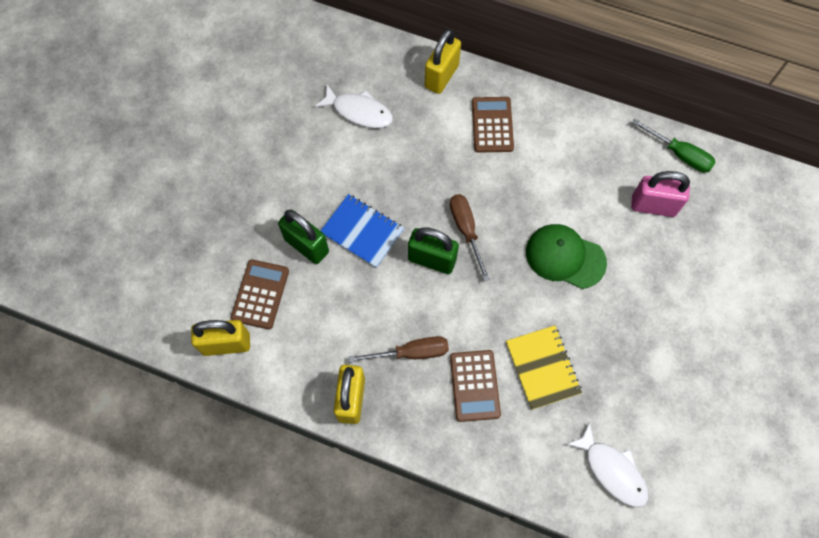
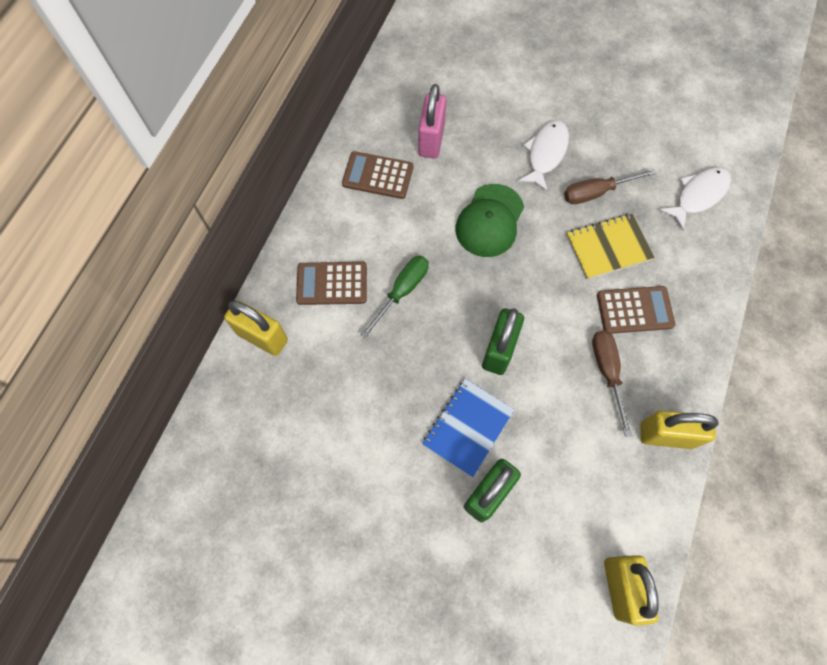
camera: 90 degrees left, 0 degrees up
(260, 294) = (554, 548): brown calculator -> brown calculator (378, 175)
(359, 111) = (305, 435): white fish -> white fish (545, 154)
(466, 230) = (463, 314): brown screwdriver -> brown screwdriver (596, 192)
(679, 154) = (374, 113): green screwdriver -> green screwdriver (402, 291)

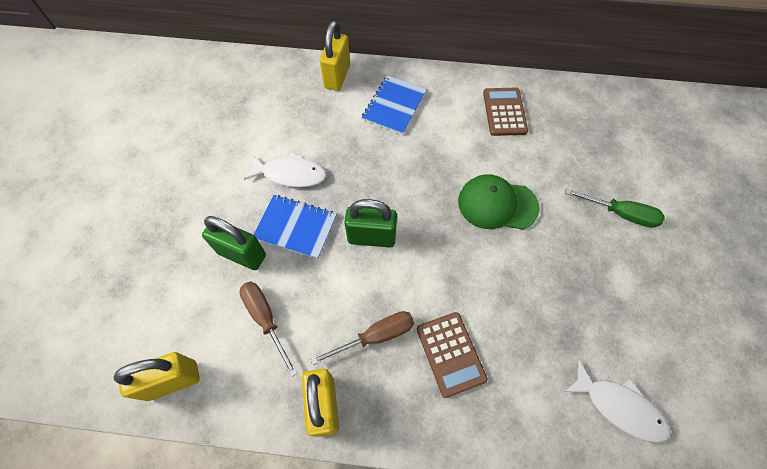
camera: 75 degrees right, 5 degrees down
(332, 283) = (394, 106): brown calculator -> blue notebook
(402, 291) = (403, 153): green screwdriver -> green screwdriver (620, 214)
(431, 140) = (559, 141): pink padlock -> none
(545, 154) = (593, 238): white fish -> white fish (290, 174)
(596, 192) = (571, 294): brown screwdriver -> brown screwdriver (265, 319)
(608, 247) = (512, 316): yellow notebook -> none

